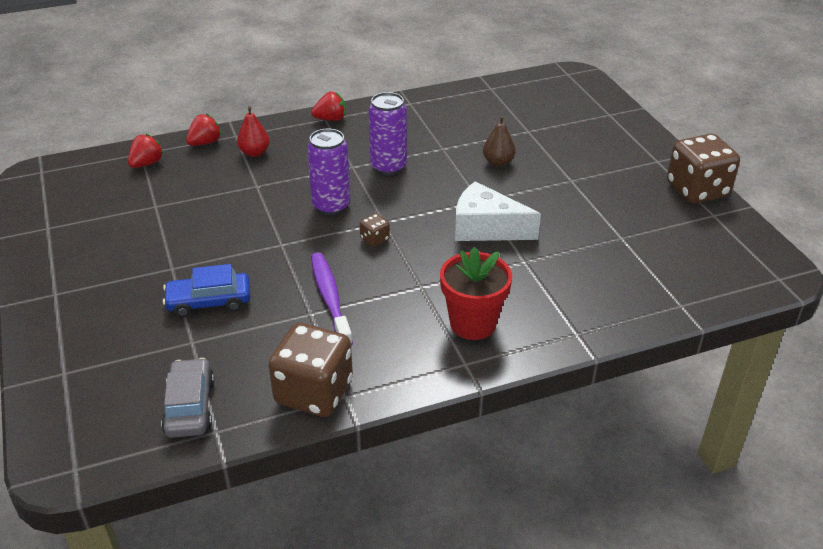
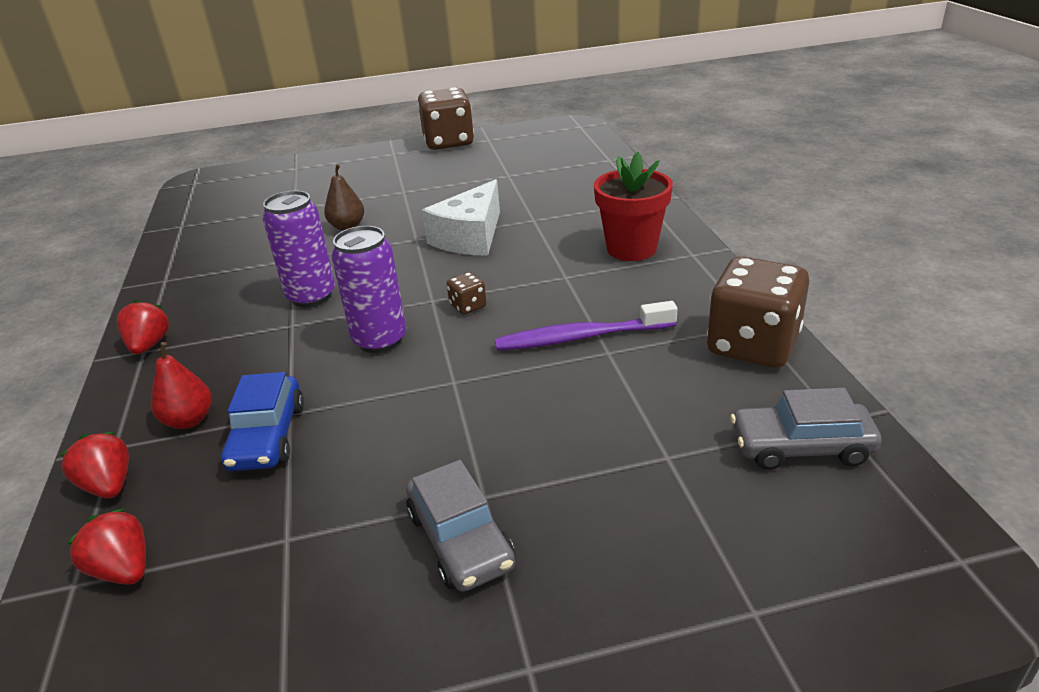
camera: 80 degrees left, 5 degrees down
(141, 263) = (460, 540): none -> grey car
(209, 302) = (577, 445): blue car -> blue car (267, 436)

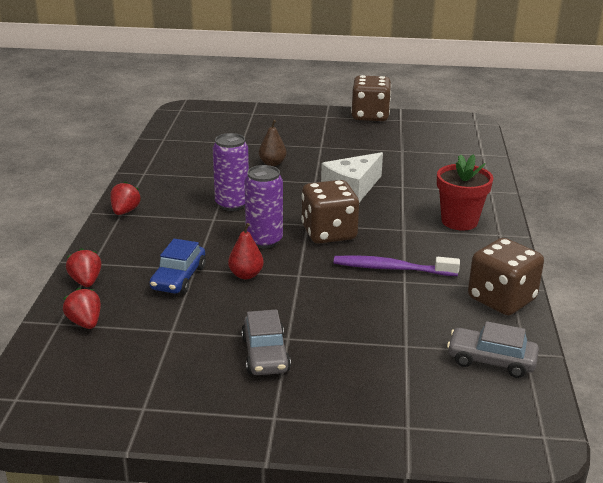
camera: 15 degrees right, 5 degrees down
(189, 420) = (137, 259): red pear -> red pear (246, 275)
(468, 306) = (329, 233): brown dice -> brown dice, size x2.33

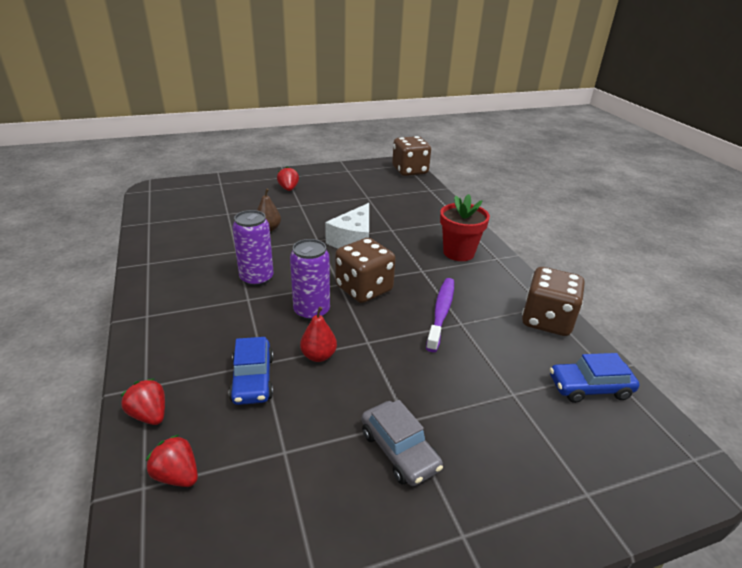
camera: 25 degrees left, 5 degrees up
(125, 211) = (150, 311): red strawberry -> red strawberry (288, 189)
(370, 116) = (322, 171): brown dice -> brown dice (410, 171)
(391, 268) = (441, 312): purple toothbrush -> purple toothbrush turned 120 degrees clockwise
(491, 360) = (589, 387): grey car -> blue car

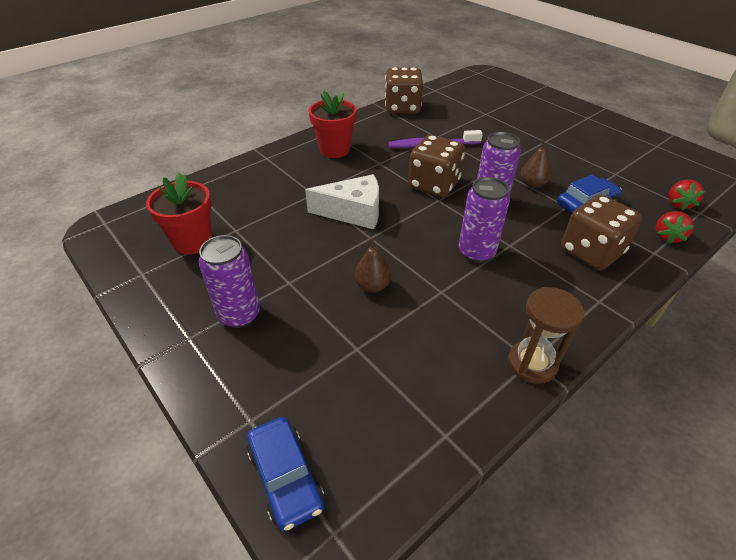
camera: 110 degrees left, 10 degrees up
(146, 262) = (532, 363): none -> brown hourglass
(288, 189) = (239, 314): red strawberry -> purple can
(318, 356) = (532, 184): red pear -> brown pear
(365, 184) = (192, 241): none -> red flower pot
(399, 450) = (567, 139): grey car -> none
(410, 171) = (129, 214): brown dice -> brown dice (591, 252)
(589, 387) = (455, 94): blue car -> blue car (286, 477)

